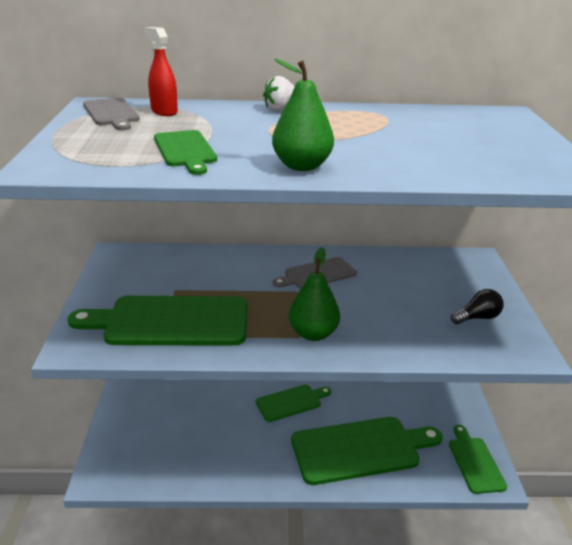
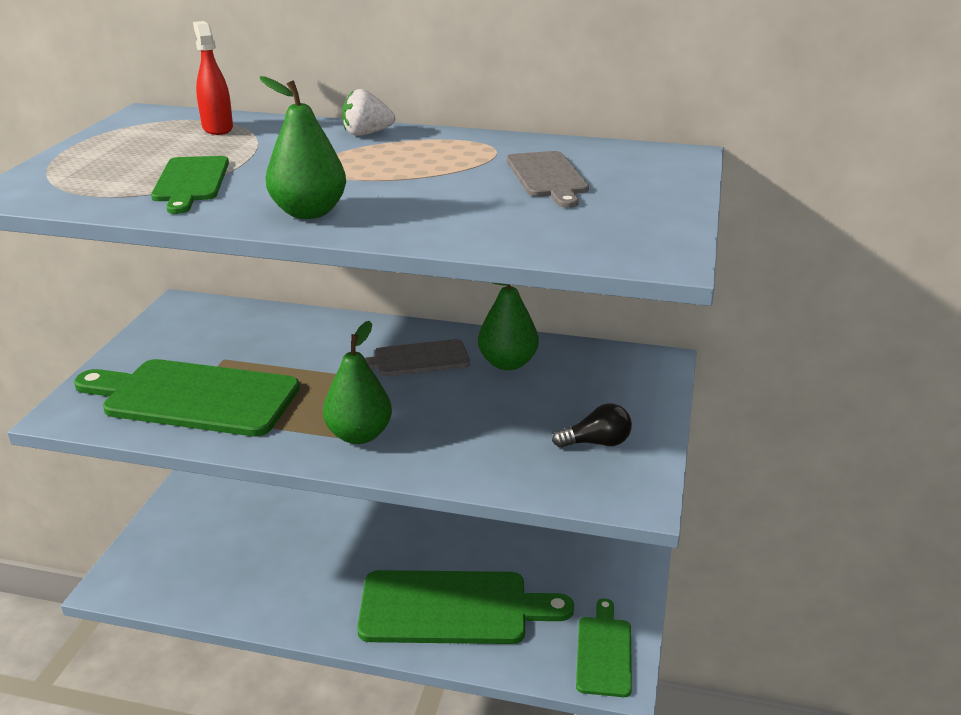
camera: 15 degrees right, 0 degrees up
(111, 113) = (153, 127): grey cutting board -> grey cutting board (547, 177)
(291, 402) = (391, 533): green cutting board -> none
(381, 270) = (507, 363): none -> green pear

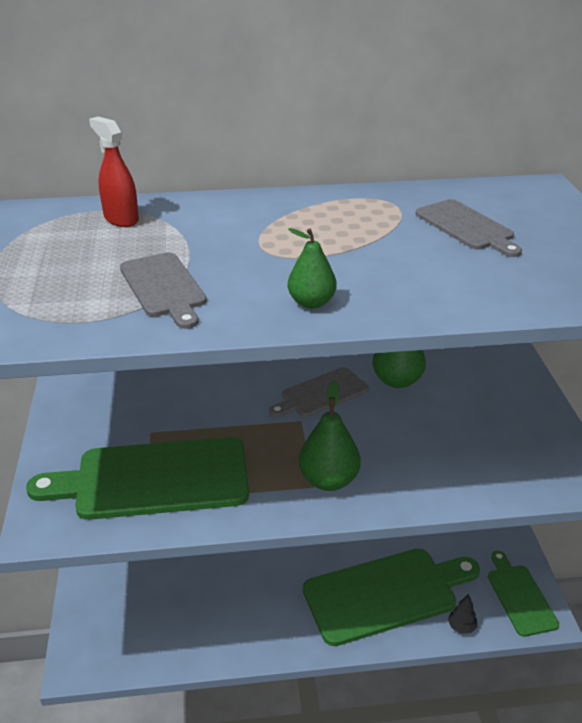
camera: 20 degrees left, 5 degrees up
(191, 182) = (164, 287): green cutting board -> grey cutting board
(309, 212) = (311, 302): green pear -> green pear, size x0.66
(366, 134) = (266, 204): white strawberry -> none
(515, 663) = (461, 627): none -> black tree
(596, 443) = (518, 439): black light bulb -> none

